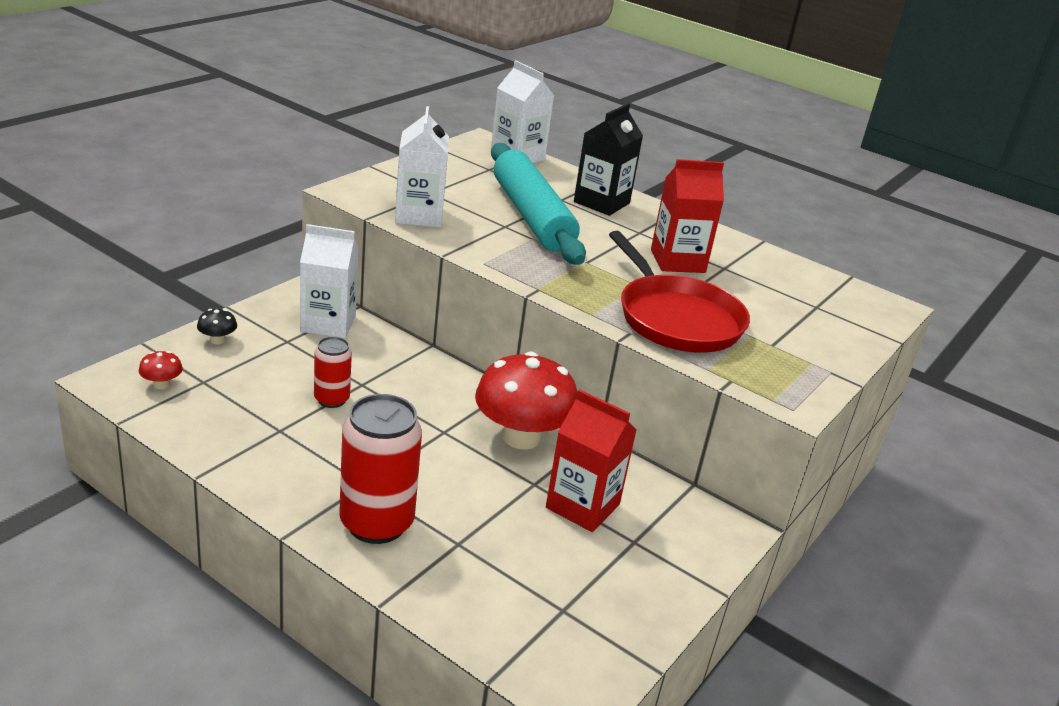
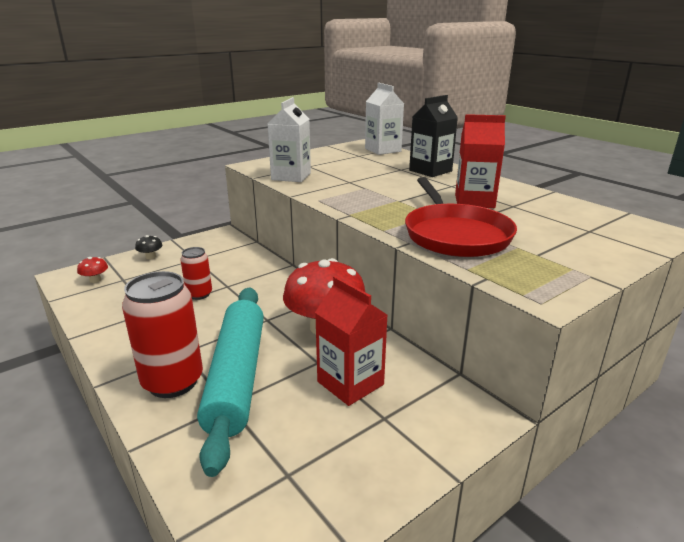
camera: 20 degrees right, 5 degrees down
(328, 323) = (228, 250): white carton -> none
(531, 216) = (372, 177): turquoise rolling pin -> turquoise rolling pin (237, 377)

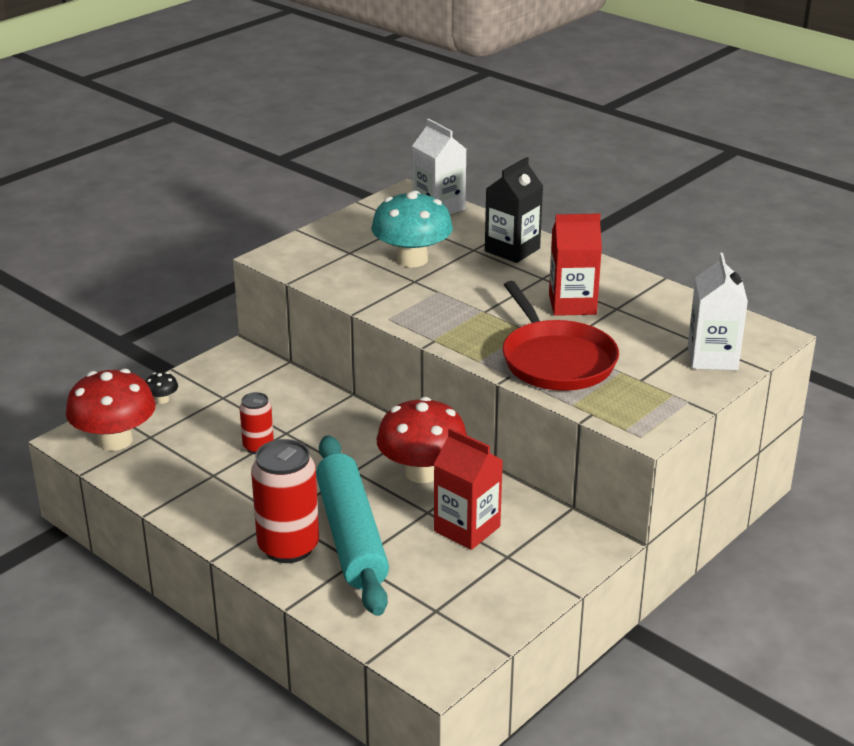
camera: 10 degrees left, 5 degrees up
(95, 280) = (115, 440): red mushroom -> red mushroom, size x2.46
(291, 176) = (335, 277): white carton -> white carton (712, 357)
(352, 171) = (412, 259): none -> turquoise mushroom

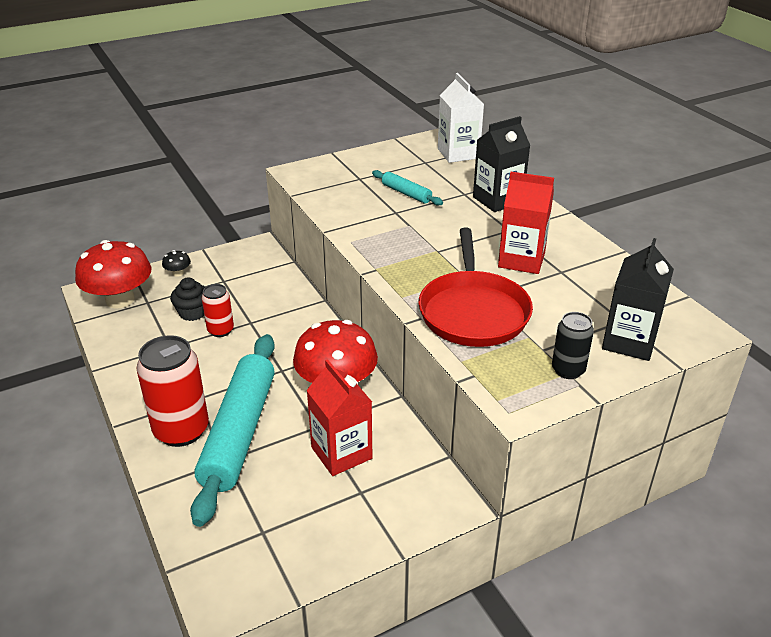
camera: 20 degrees right, 5 degrees up
(212, 436) = (192, 313): none -> black cupcake
(412, 259) = (406, 193): turquoise mushroom -> turquoise rolling pin
(672, 392) = (568, 370): none -> black can
(712, 357) = (629, 341): white carton -> black carton

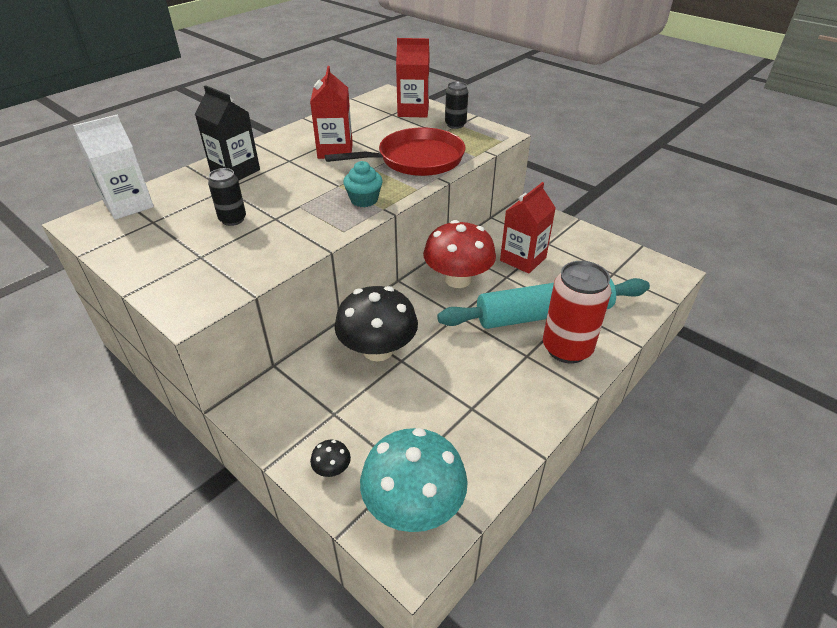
camera: 110 degrees left, 5 degrees up
(120, 300) = (413, 505): red mushroom -> turquoise mushroom
(192, 313) = (406, 415): black cupcake -> none
(220, 330) = (425, 378): red can -> none
(272, 312) = (378, 350): none -> black mushroom
(399, 261) = (364, 200): none -> turquoise cupcake
(406, 193) = (233, 219): turquoise rolling pin -> black can
(629, 341) = (413, 111): black carton -> red carton

